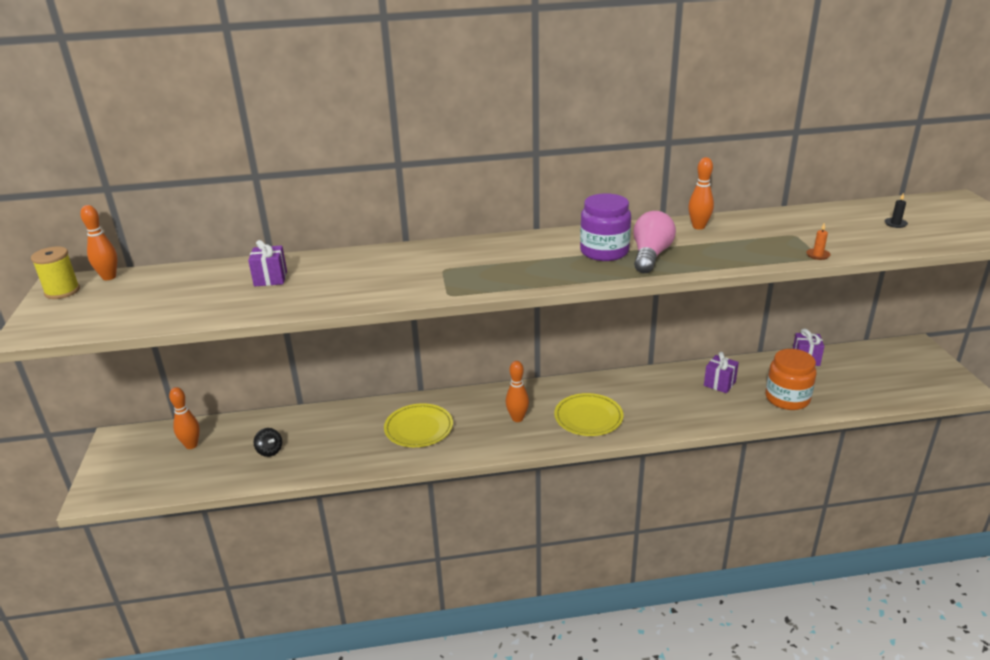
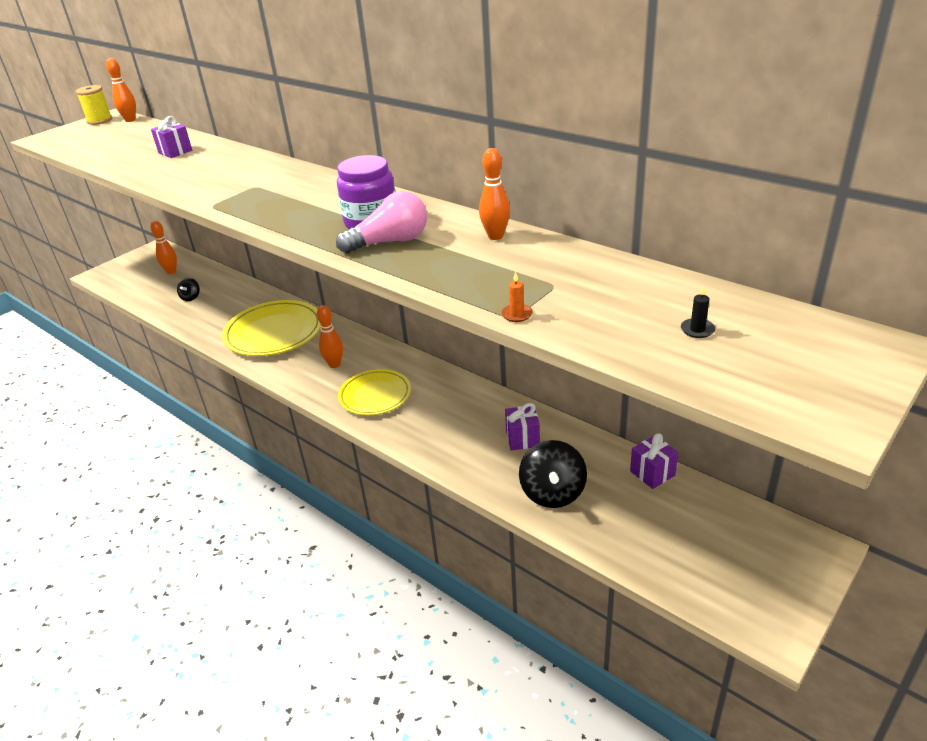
camera: 50 degrees right, 5 degrees up
(419, 428) = (274, 333): yellow plate -> yellow plate, size x1.55
(787, 398) = (552, 493): orange jar -> black spinning top

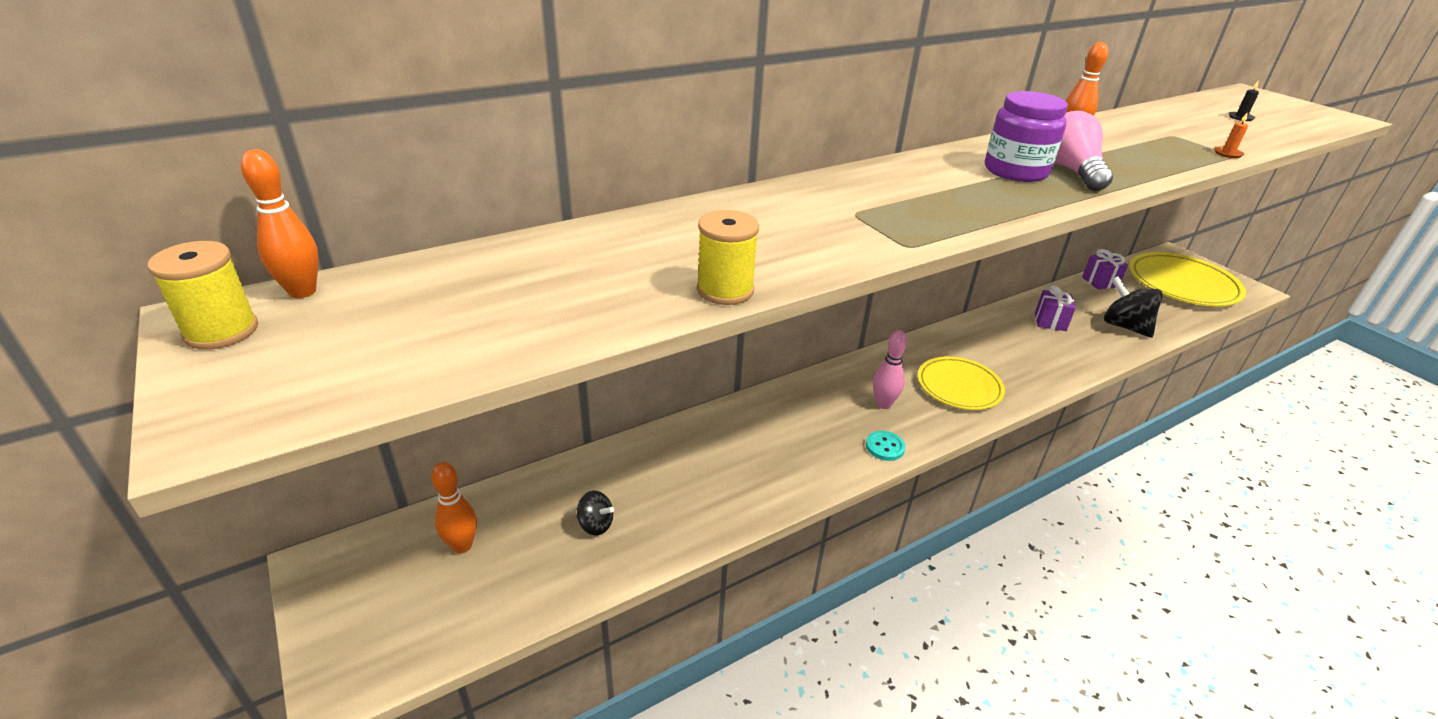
camera: 75 degrees left, 0 degrees up
(146, 177) = (725, 290): none -> yellow spool
(175, 152) = (613, 257): purple gift -> none
(274, 333) = (777, 443): yellow plate -> yellow plate (1182, 284)
(285, 372) = (885, 447): none -> turquoise button
(334, 364) = (883, 404): orange bowling pin -> pink bowling pin
(552, 493) = (1124, 326): black spinning top -> black spinning top turned 150 degrees counterclockwise

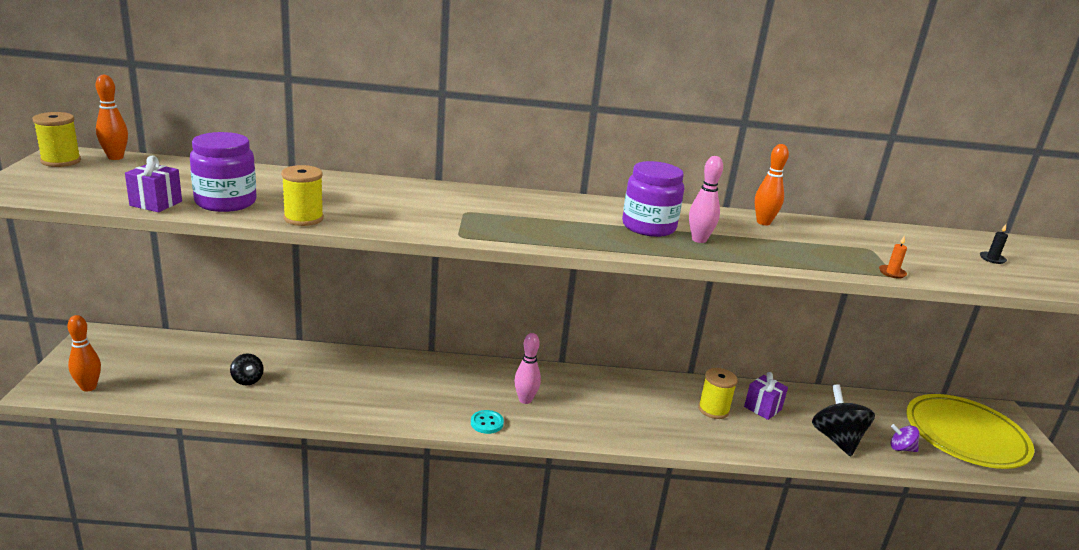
camera: 30 degrees right, 10 degrees down
(462, 546) = (169, 358): orange bowling pin -> orange bowling pin (88, 387)
(592, 305) = (226, 202): none -> purple jar
(959, 387) = (604, 415): yellow plate -> none
(1023, 340) = (713, 410): none -> yellow spool
(1071, 171) = (699, 240): pink light bulb -> pink bowling pin
(1100, 282) = (868, 401): purple gift -> purple gift (156, 203)
(1165, 314) = (901, 448): none -> purple spinning top

